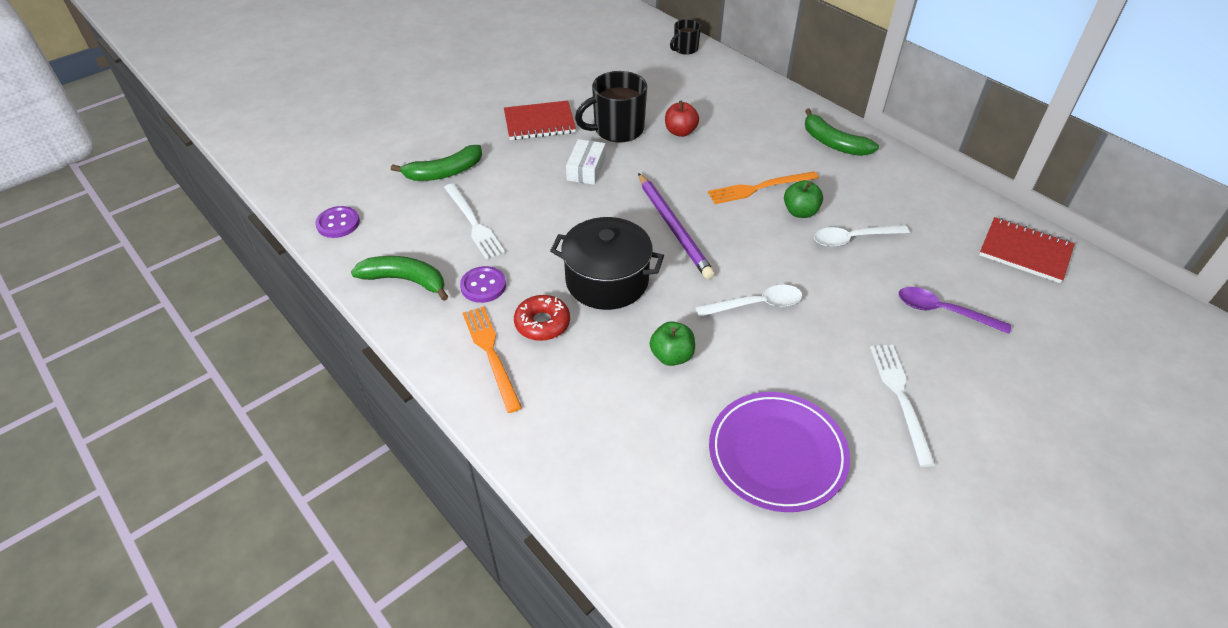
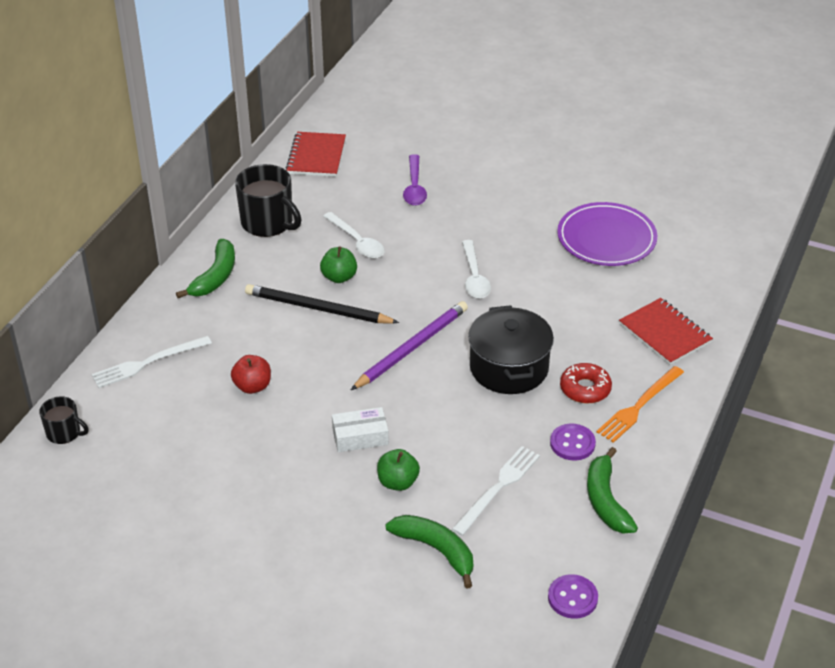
camera: 115 degrees left, 5 degrees down
(539, 123) = (297, 507): red notebook -> red notebook (665, 333)
(617, 130) = (275, 437): black mug -> black mug (268, 223)
(671, 356) = (562, 307): green apple -> green apple (398, 482)
(756, 304) = (474, 277): white spoon -> white spoon turned 150 degrees counterclockwise
(759, 188) = (318, 309): orange fork -> black pencil
(900, 397) = (515, 195): white fork -> white fork (148, 363)

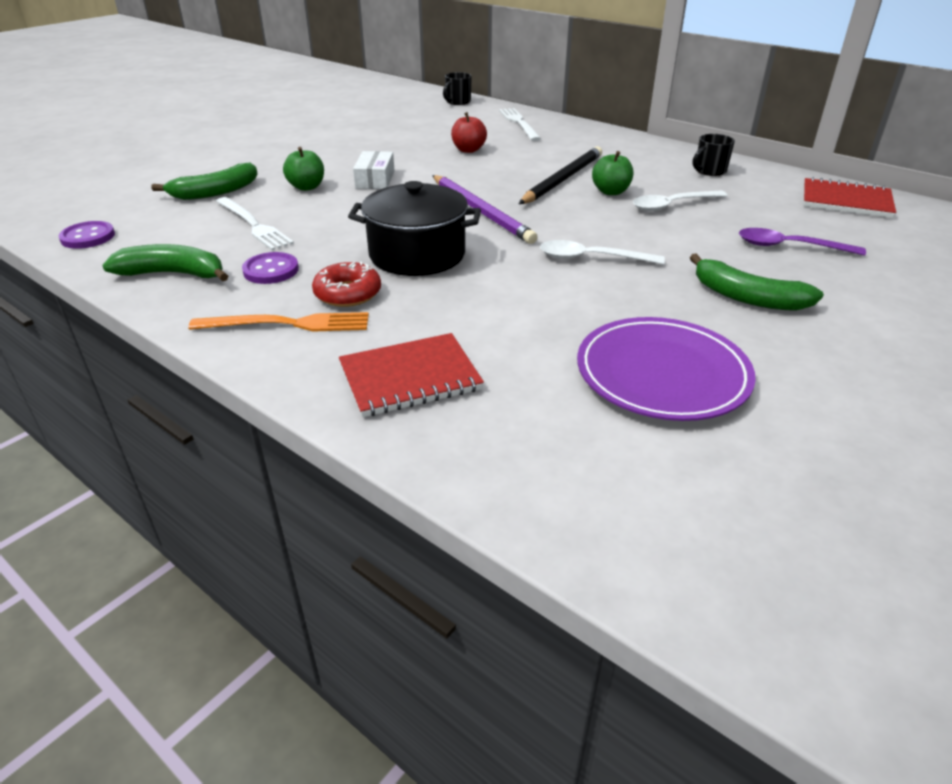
camera: 105 degrees right, 5 degrees down
(215, 277) = (624, 147): green banana -> green banana (747, 297)
(268, 223) = (709, 171): black mug -> black mug, size x0.56
(639, 406) = (288, 324): orange fork -> orange fork turned 120 degrees clockwise

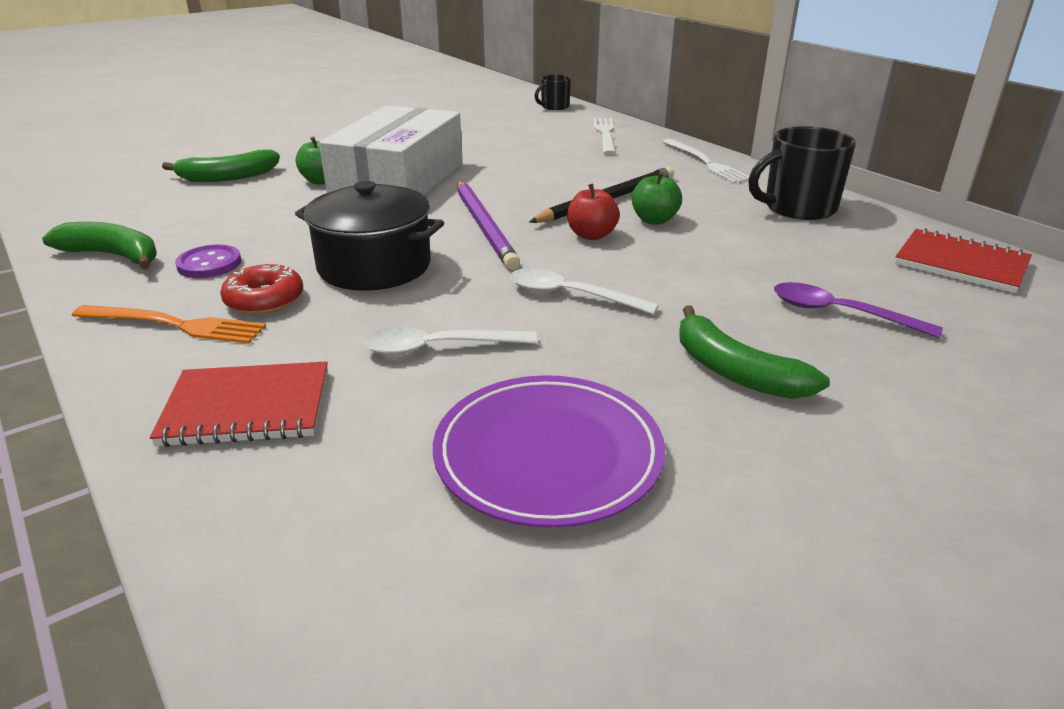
camera: 15 degrees right, 5 degrees down
(88, 237) = (71, 209): purple button -> none
(253, 225) = (235, 214): white fork -> white fork (706, 163)
(375, 179) = (398, 180): white box -> white box, size x2.39
(468, 150) = (525, 158): red apple -> red apple (591, 235)
(672, 205) = (719, 244): white spoon -> white spoon (438, 348)
(709, 171) = (797, 208): black mug -> black mug, size x1.78

